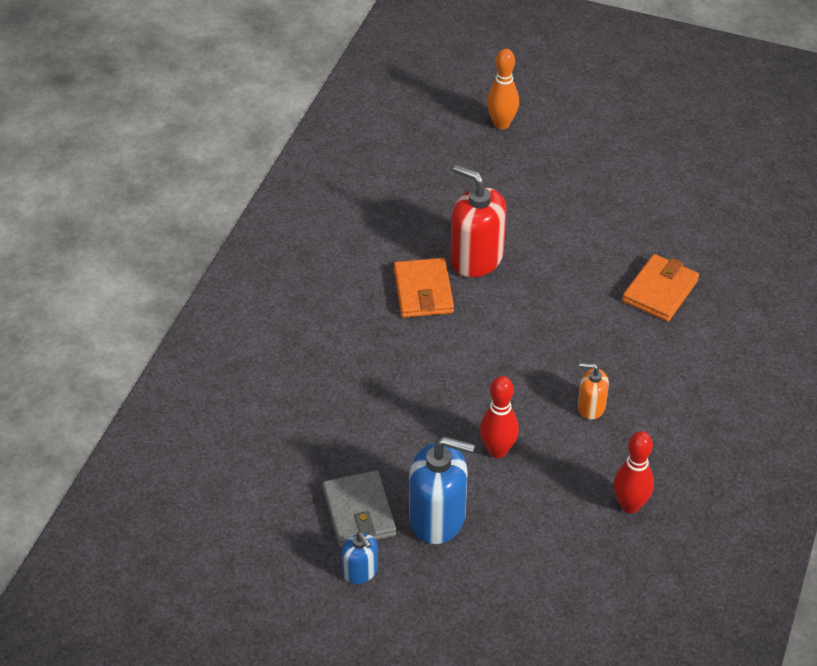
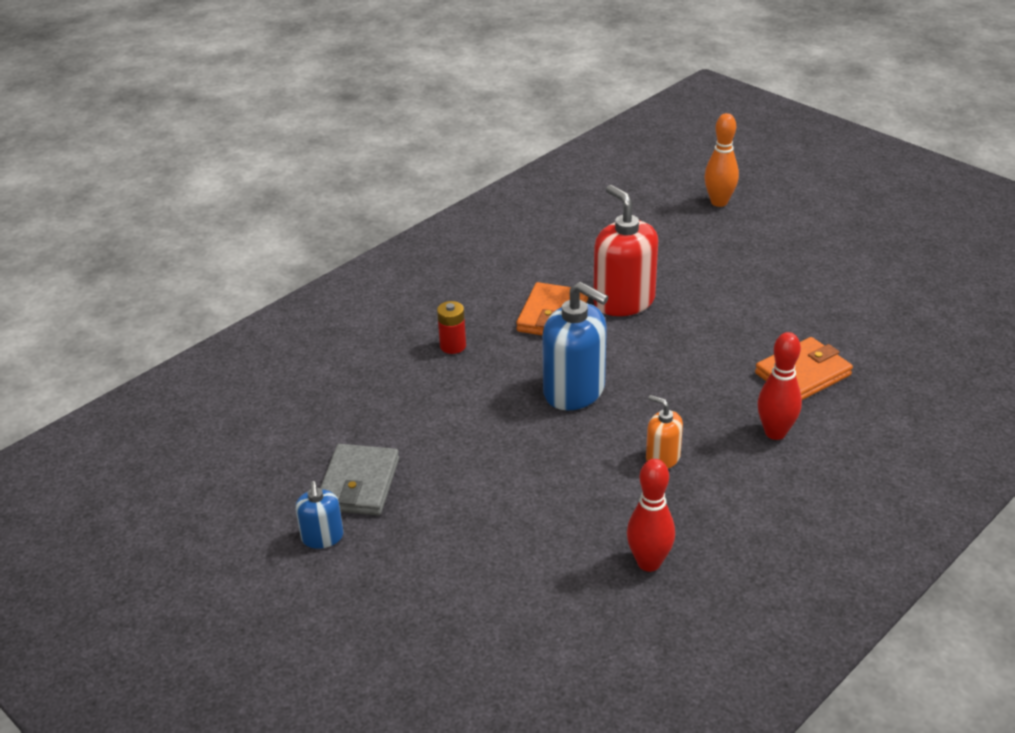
camera: 25 degrees right, 10 degrees down
(354, 349) = (453, 346): none -> red battery
(437, 517) = (434, 512): blue soap dispenser -> blue soap dispenser (574, 391)
(497, 450) = (537, 470): red bowling pin -> red bowling pin (775, 433)

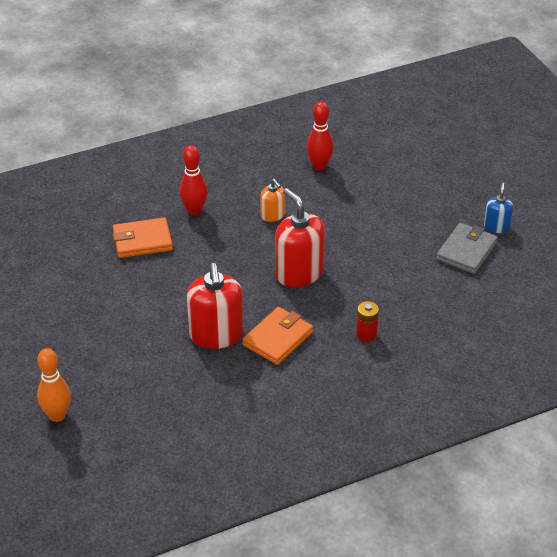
camera: 160 degrees left, 5 degrees up
(574, 391) = (299, 273): blue soap dispenser -> red soap dispenser

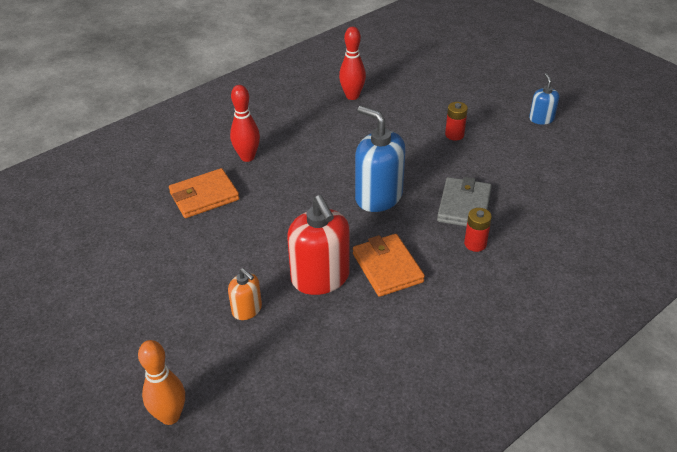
camera: 15 degrees left, 0 degrees up
(273, 215) = (327, 147): orange soap dispenser -> orange soap dispenser (247, 309)
(278, 338) = (387, 268): orange wallet -> orange wallet turned 45 degrees counterclockwise
(299, 273) = (378, 197): red soap dispenser -> blue soap dispenser
(400, 226) = (454, 135): none -> red battery
(466, 251) = (527, 145): grey wallet -> grey wallet (464, 206)

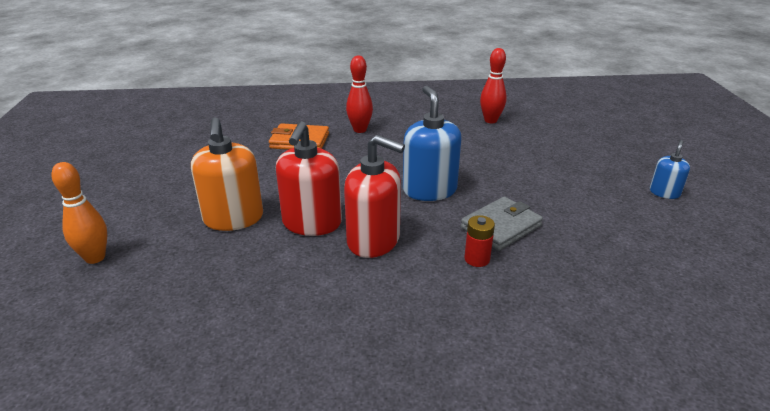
camera: 35 degrees right, 10 degrees down
(247, 309) = (233, 218): orange soap dispenser -> orange soap dispenser, size x1.90
(387, 268) = (374, 241): orange wallet -> red soap dispenser
(454, 135) = (554, 174): red battery -> none

